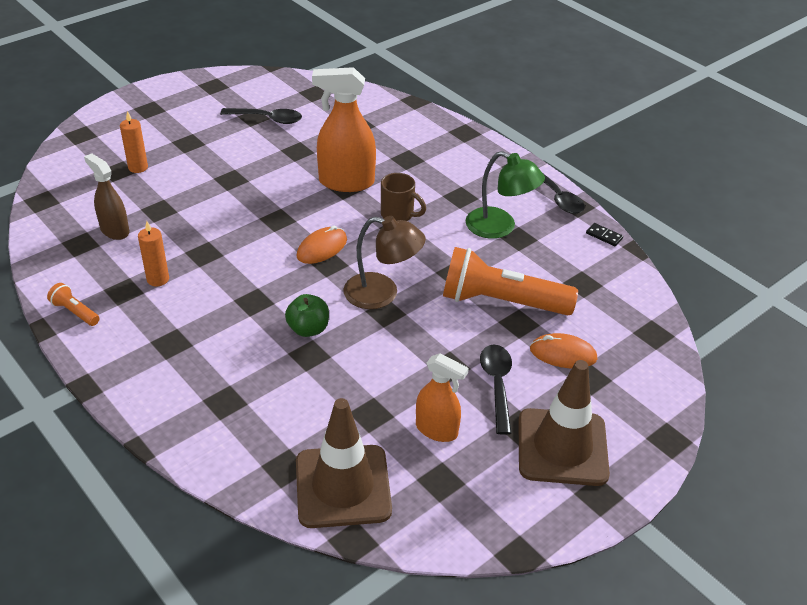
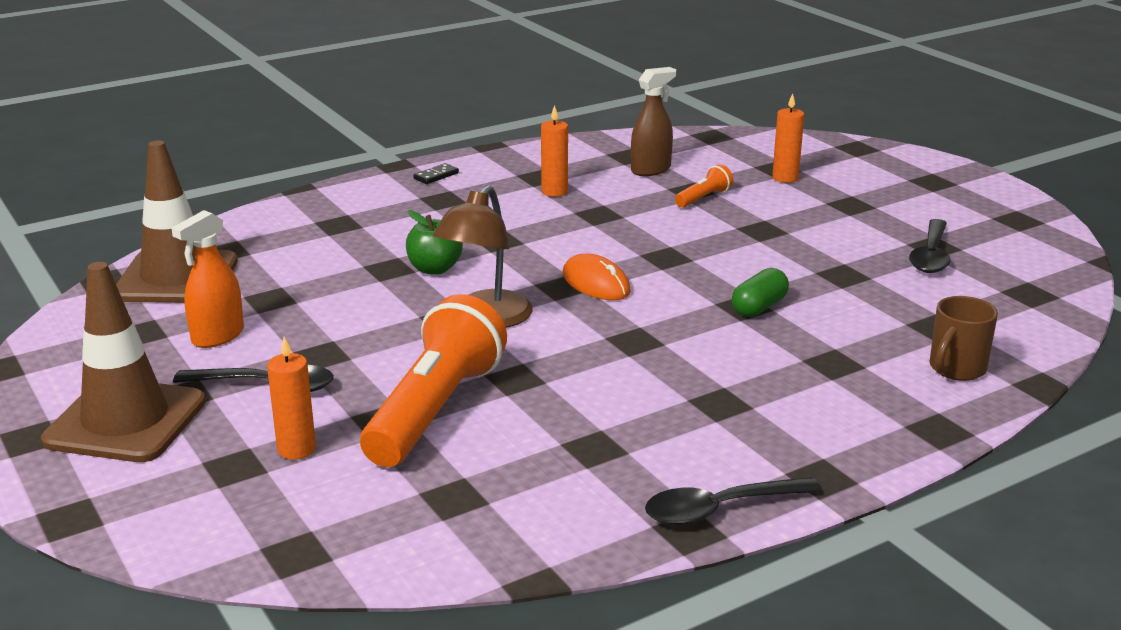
camera: 100 degrees right, 15 degrees down
(75, 312) = (510, 157): orange flashlight -> orange flashlight (703, 198)
(346, 182) = (759, 307): orange spray bottle -> green capsule
(398, 215) = (670, 343): brown mug -> brown mug (956, 369)
(500, 227) = (627, 432): green lamp -> none
(563, 354) = (296, 449): orange mouse -> orange candle
(604, 236) = (585, 547): black domino -> black domino (436, 176)

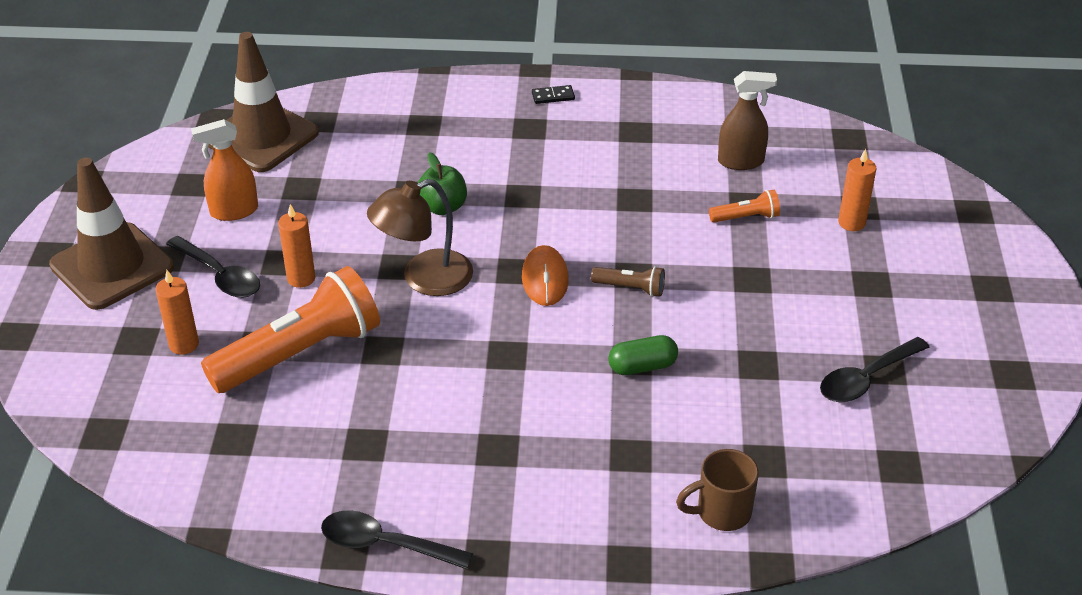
camera: 35 degrees right, 15 degrees up
(554, 192) = (628, 155): orange candle -> orange candle (301, 278)
(677, 265) = (631, 288): none -> brown flashlight

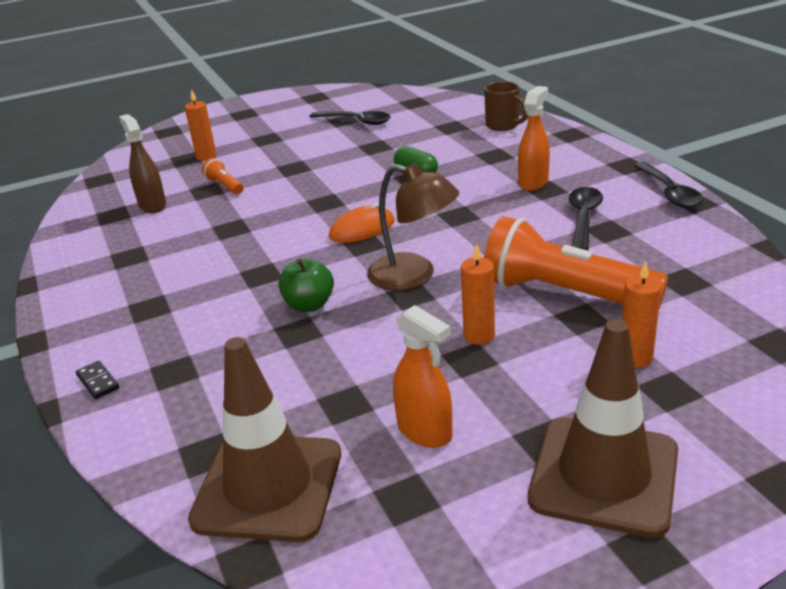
camera: 115 degrees left, 10 degrees down
(220, 275) = (528, 386): black spoon -> black spoon (583, 218)
(523, 447) = (533, 182): none -> orange spray bottle
(553, 96) = (84, 314): black domino -> black domino (98, 382)
(631, 288) = (341, 198): brown flashlight -> none

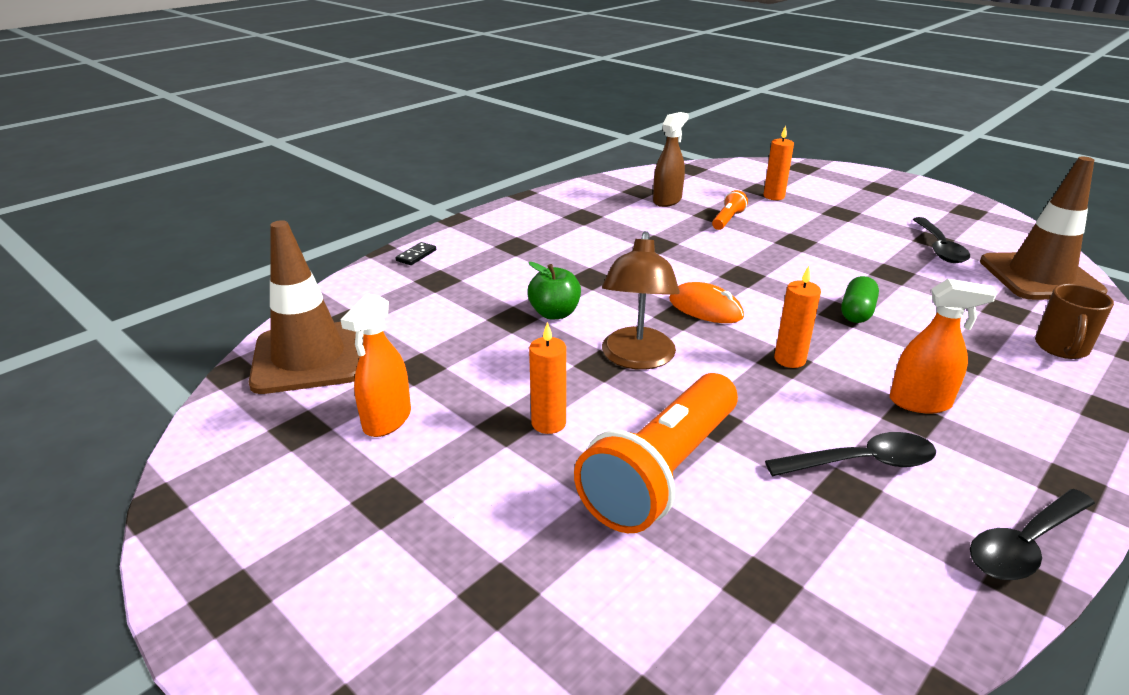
camera: 65 degrees right, 0 degrees up
(564, 293) = (663, 472): orange flashlight -> orange flashlight turned 150 degrees counterclockwise
(604, 475) = (338, 552): brown traffic cone -> brown traffic cone (1040, 277)
(635, 357) = (554, 554): orange candle -> orange candle (789, 359)

